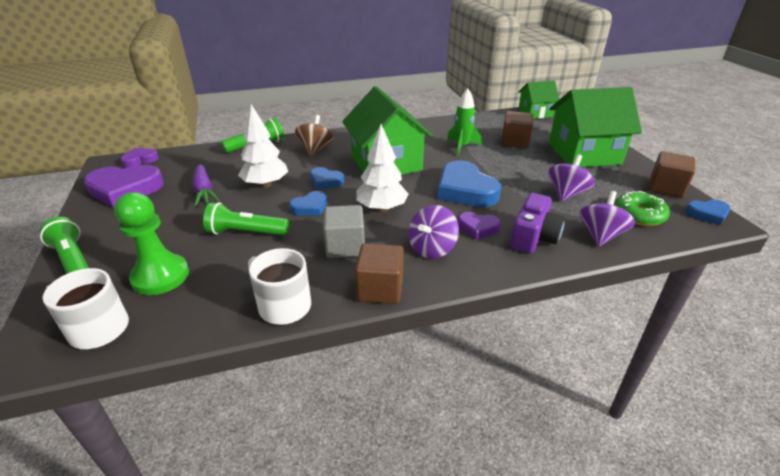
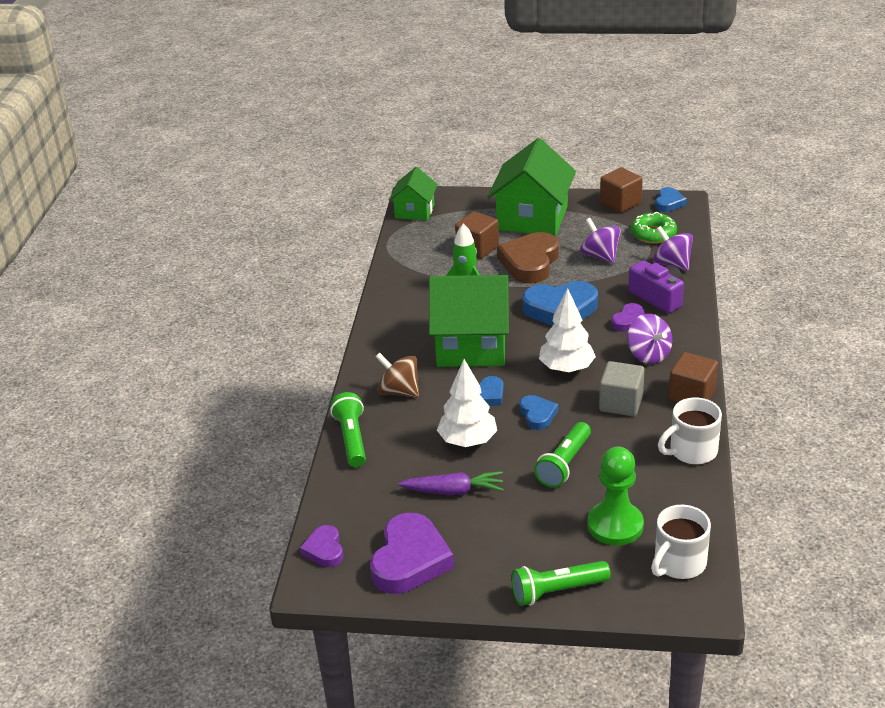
camera: 65 degrees left, 0 degrees up
(519, 164) = (530, 262): none -> brown heart

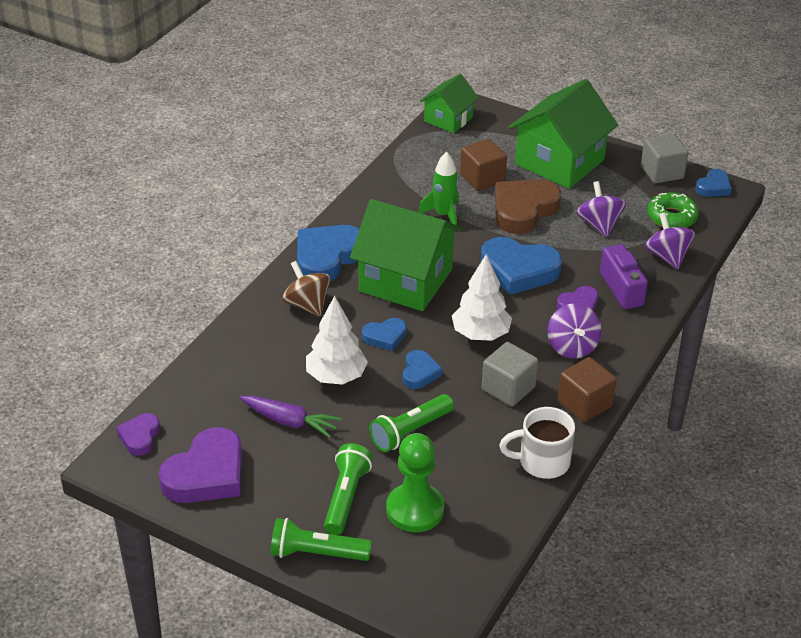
camera: 20 degrees right, 5 degrees up
(351, 439) = (233, 338): green flashlight -> green flashlight (346, 497)
(389, 348) = (327, 257): none -> blue heart
(620, 203) = (662, 172): brown cube -> grey cube
(678, 563) = (447, 569): white mug -> none

